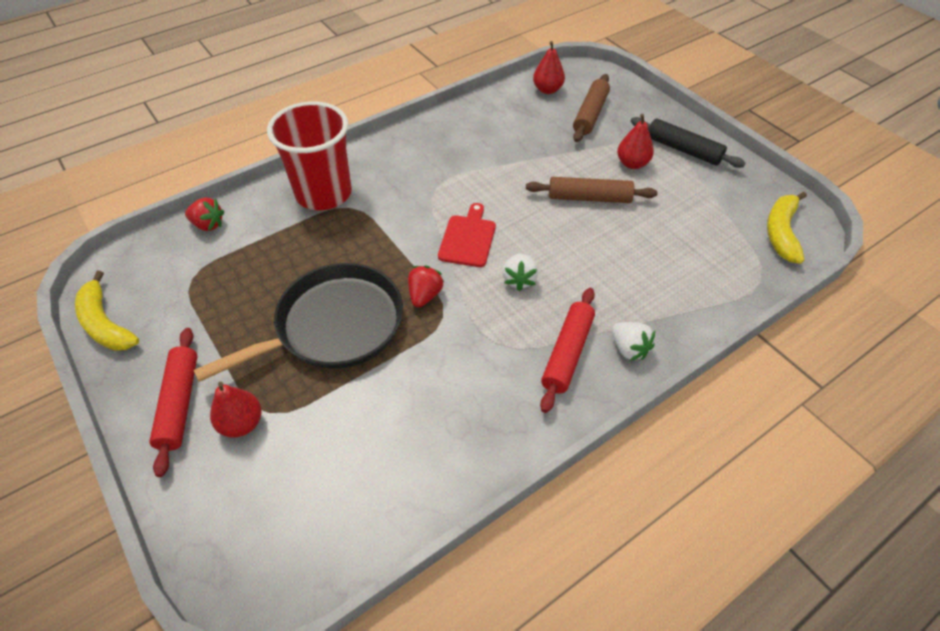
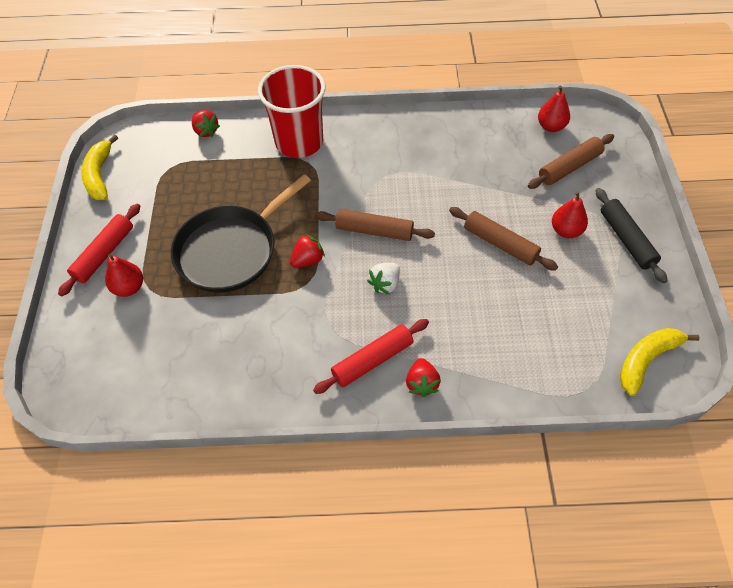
camera: 35 degrees right, 5 degrees up
(334, 326) = (231, 250): black pan -> black pan turned 135 degrees clockwise
(468, 238) = (374, 231): red cutting board -> brown rolling pin
(629, 348) = (422, 383): white strawberry -> red strawberry

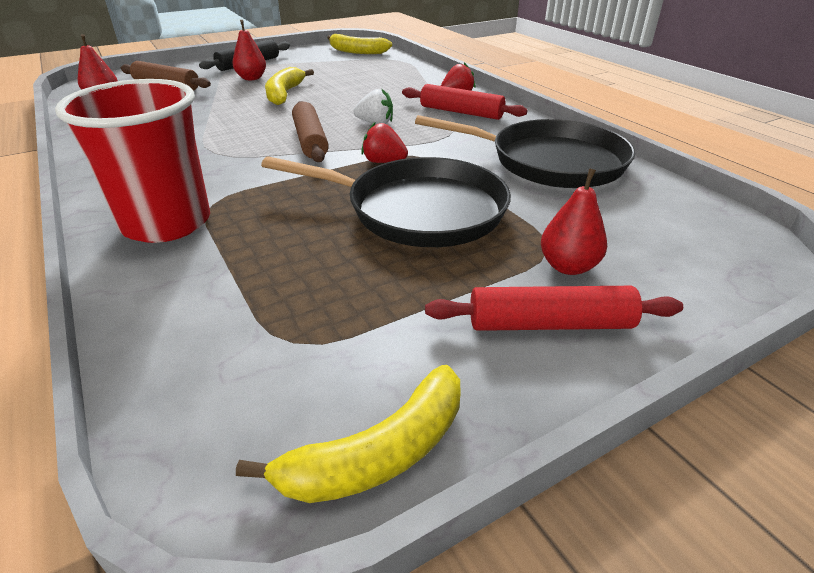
camera: 120 degrees left, 20 degrees down
(206, 131) = (159, 335): red strawberry -> none
(235, 363) = (550, 162): none -> black pan
(500, 244) = (284, 94): brown rolling pin -> yellow banana

